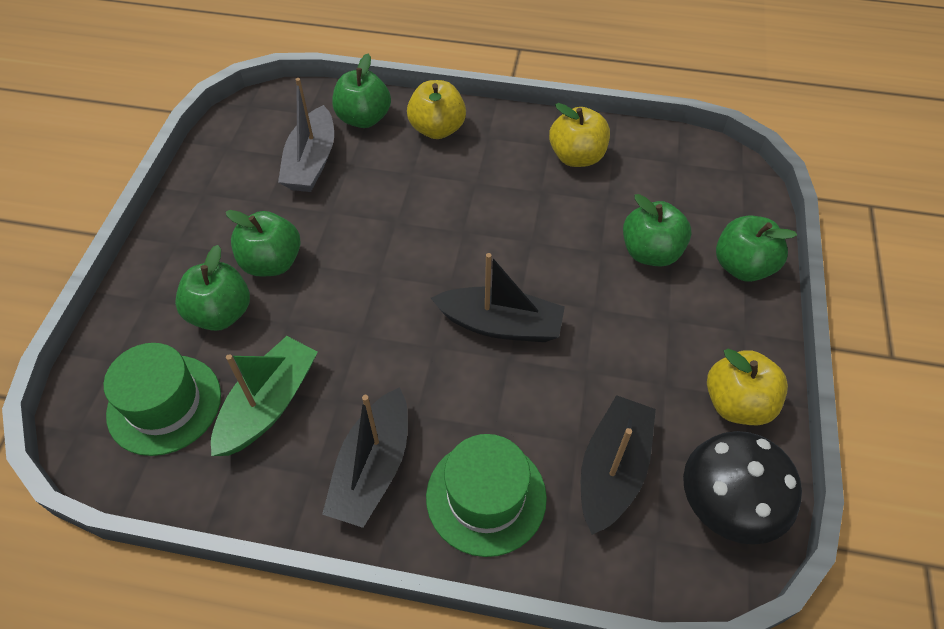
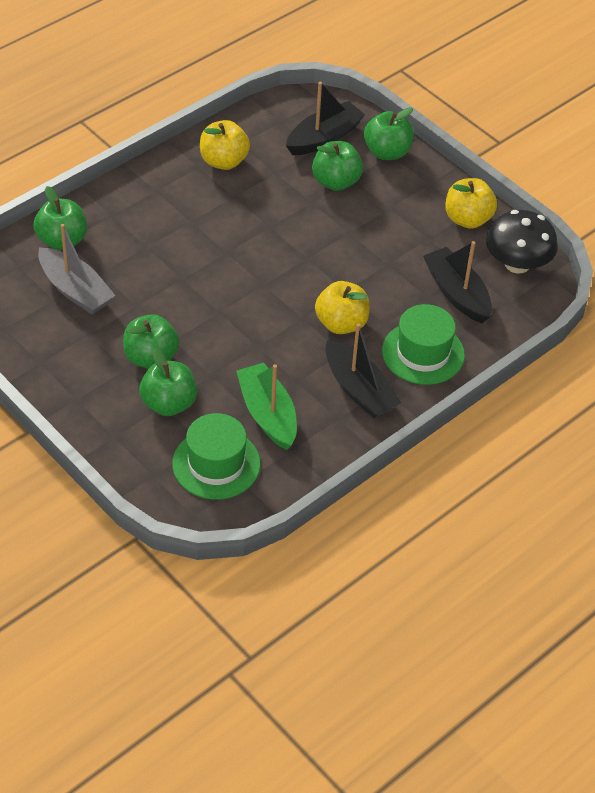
camera: 55 degrees left, 5 degrees down
(437, 129) = (118, 210): yellow apple -> yellow apple (341, 323)
(500, 324) = (317, 279): black boat -> black boat (324, 138)

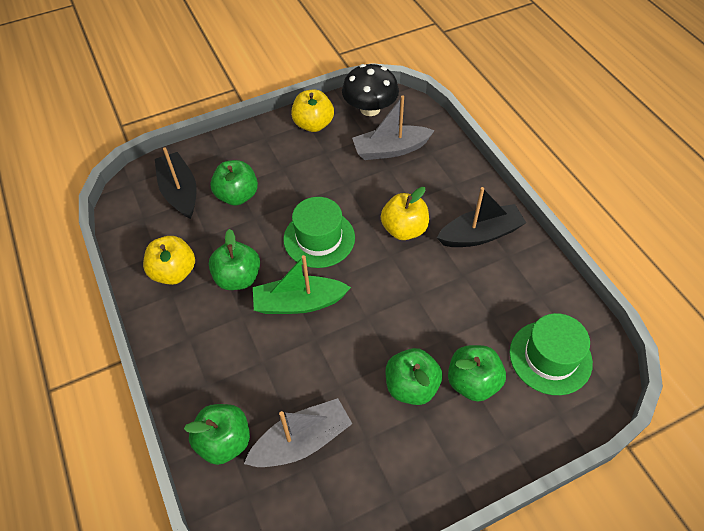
camera: 70 degrees left, 5 degrees up
(267, 414) = (497, 305): green boat -> green boat (299, 303)
(387, 152) = (217, 154): green apple -> green apple (238, 278)
(423, 353) = (448, 185): green hat -> green hat (319, 238)
(457, 293) = (391, 150): black boat -> grey boat

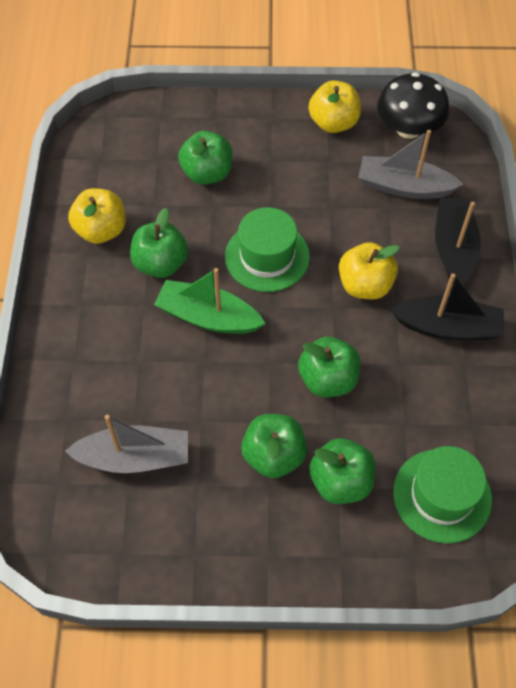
camera: 25 degrees right, 5 degrees up
(180, 192) = (150, 145): black boat -> black boat (453, 248)
(224, 441) = (62, 422): green apple -> green apple (328, 379)

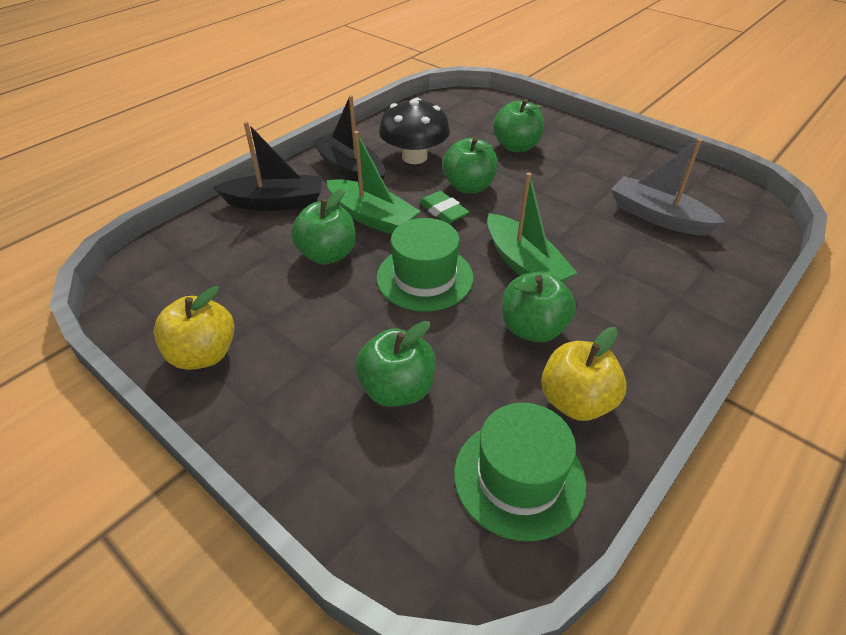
camera: 140 degrees left, 15 degrees down
(274, 455) = (549, 173): green apple -> green apple (327, 254)
(318, 332) = (443, 211): none -> green eraser
(365, 285) = (372, 217): yellow apple -> green boat
(404, 187) = (240, 259): grey boat -> none
(408, 128) = (153, 301): black mushroom -> black mushroom (414, 157)
(442, 495) = (462, 119): green hat -> green hat (519, 478)
(453, 248) = (275, 202): black boat -> black boat turned 135 degrees counterclockwise

